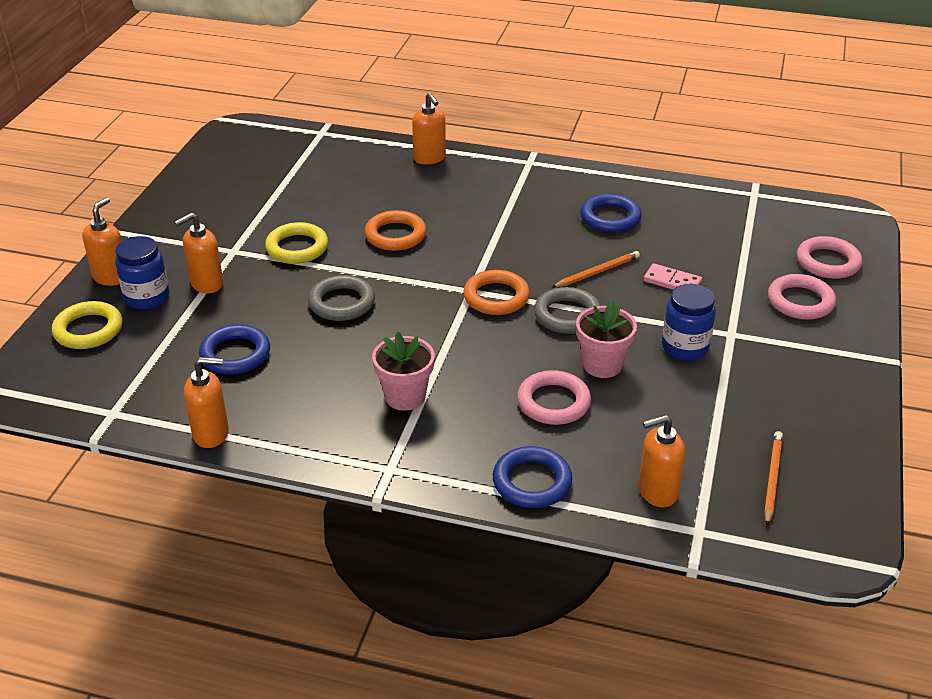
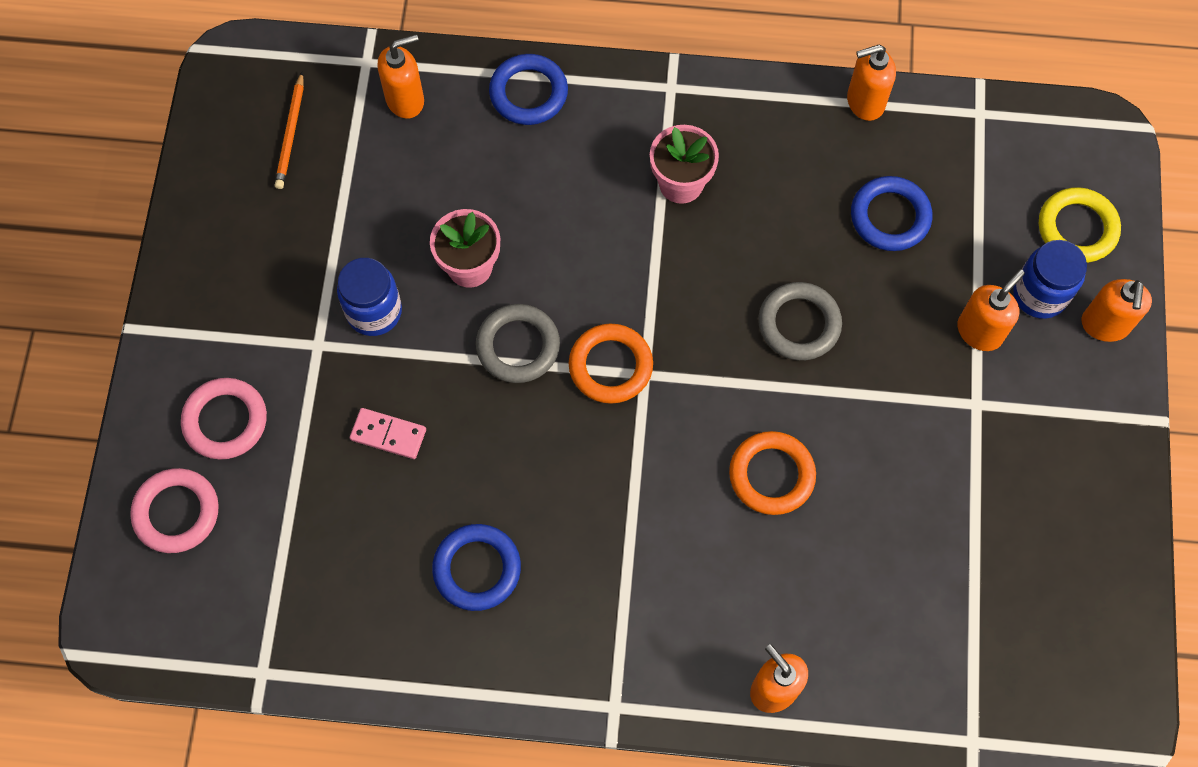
camera: 170 degrees right, 30 degrees up
(297, 248) = (895, 424): yellow ring -> none
(553, 402) = (519, 200): pink ring -> none
(597, 272) = (487, 438): orange pencil -> none

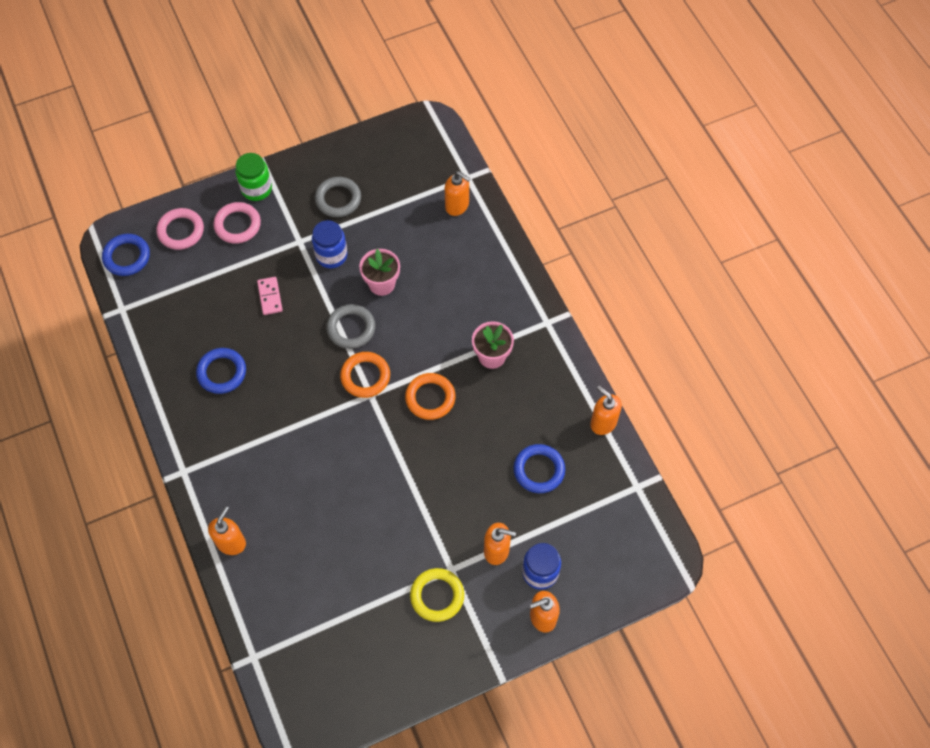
camera: 60 degrees right, 5 degrees down
(178, 361) = (256, 189): none -> green jar
(291, 134) = (405, 168): orange pencil -> none
(528, 93) = (498, 258): blue ring -> blue ring (127, 257)
(771, 475) = (348, 484): orange ring -> orange ring (430, 398)
(799, 324) = (444, 455): grey ring -> grey ring (338, 199)
(1077, 228) = (596, 574): yellow ring -> yellow ring (437, 596)

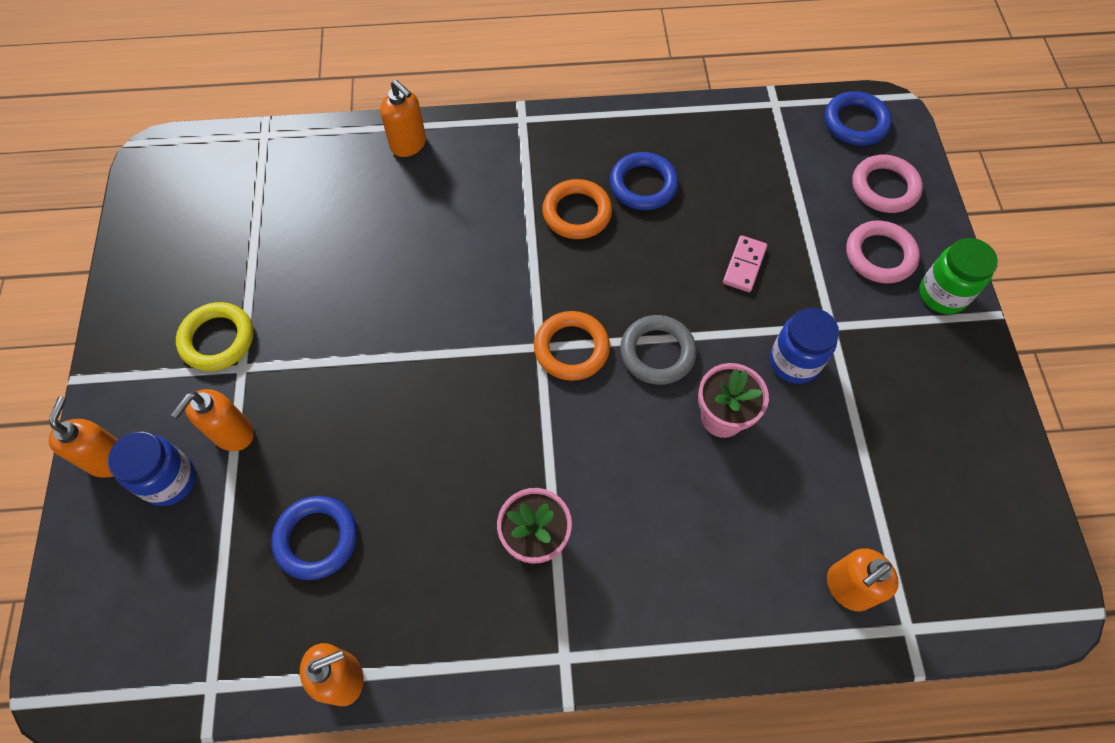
camera: 110 degrees right, 0 degrees up
(270, 297) = (744, 265): pink domino -> pink domino turned 75 degrees counterclockwise
(338, 199) = (900, 401): grey ring -> none
(430, 398) = (502, 423): orange ring -> orange ring (577, 213)

